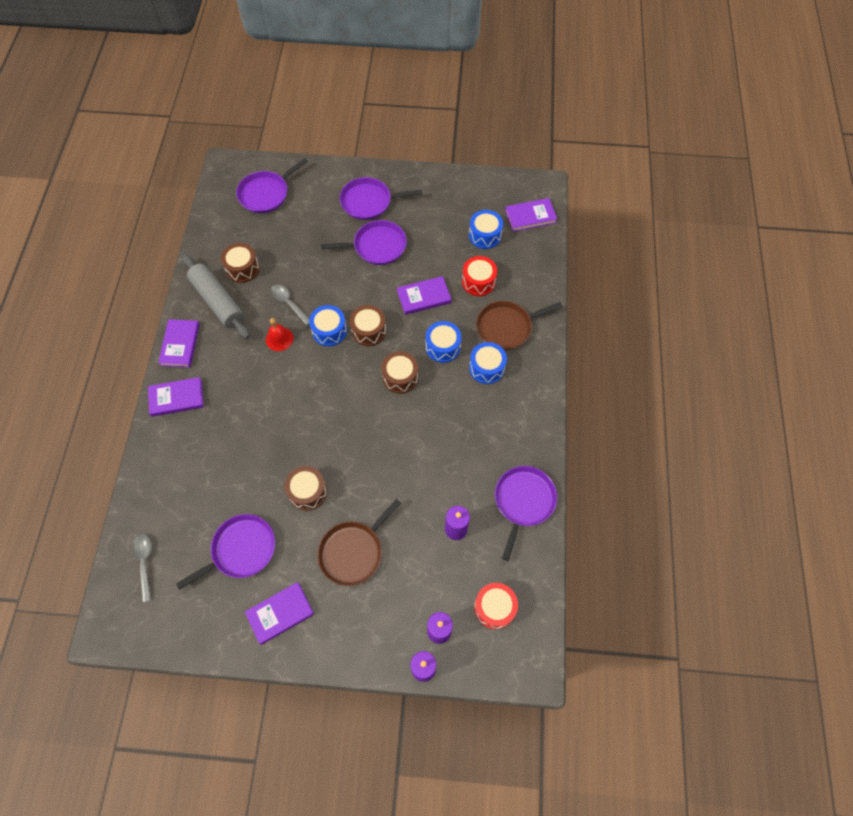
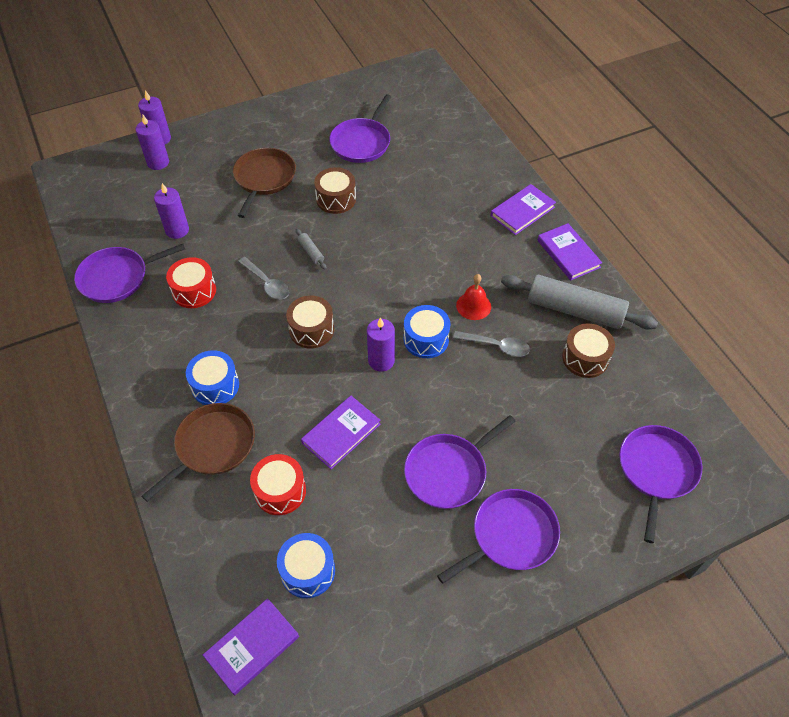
camera: 150 degrees right, 10 degrees down
(144, 563) = (431, 106): grey spoon -> grey spoon (267, 283)
(280, 613) = (298, 123): purple book -> none
(361, 446) = (311, 252): none -> grey rolling pin
(368, 331) = (381, 361): brown drum -> purple candle
(443, 347) = (281, 384): blue drum -> none
(494, 608) = (115, 194): red drum -> red drum (194, 291)
(523, 501) = (117, 278): purple pan -> purple pan turned 75 degrees clockwise

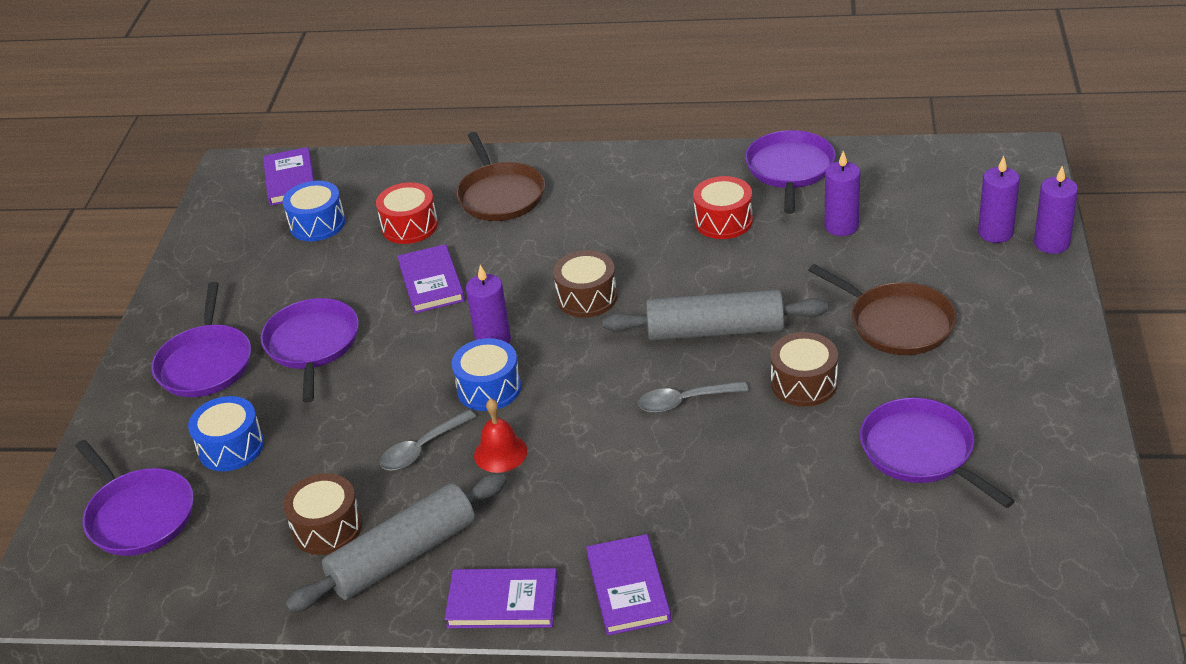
camera: 125 degrees right, 15 degrees down
(215, 385) = (572, 211): blue drum -> blue drum (231, 447)
(267, 283) = (690, 279): grey spoon -> grey spoon (685, 401)
(311, 252) = (715, 330): grey rolling pin -> grey rolling pin, size x2.43

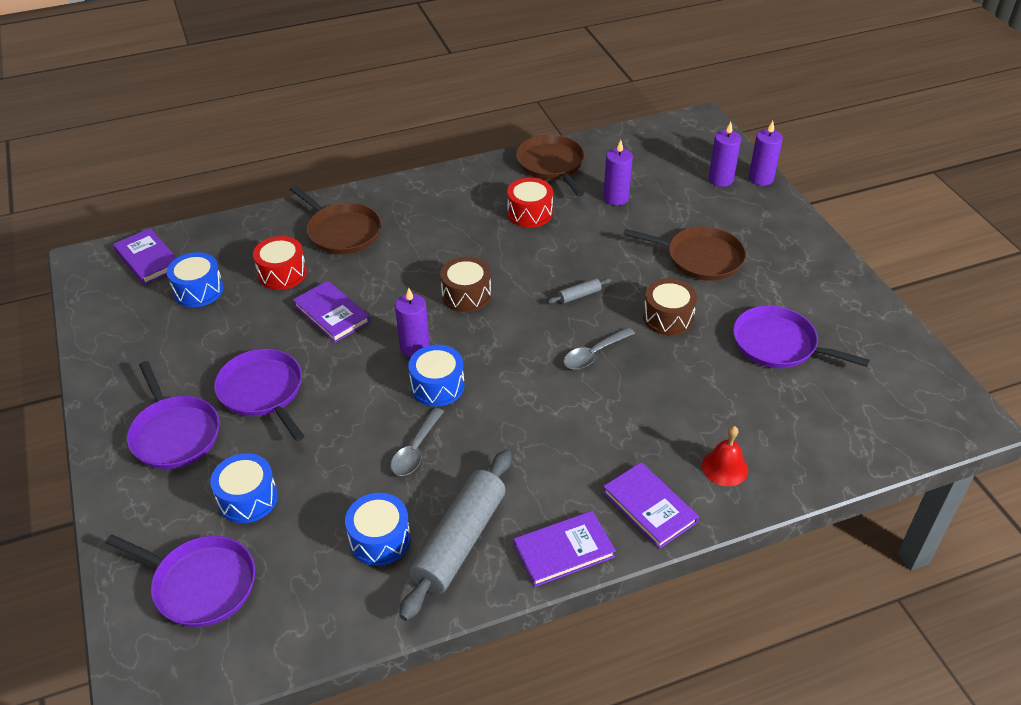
camera: 30 degrees left, 5 degrees up
(327, 527) = (380, 539): brown drum -> blue drum
(500, 453) = (481, 434): red bell -> red bell (725, 467)
(715, 330) = (579, 295): grey rolling pin -> grey rolling pin, size x0.41
(790, 170) = (551, 165): purple pan -> brown pan

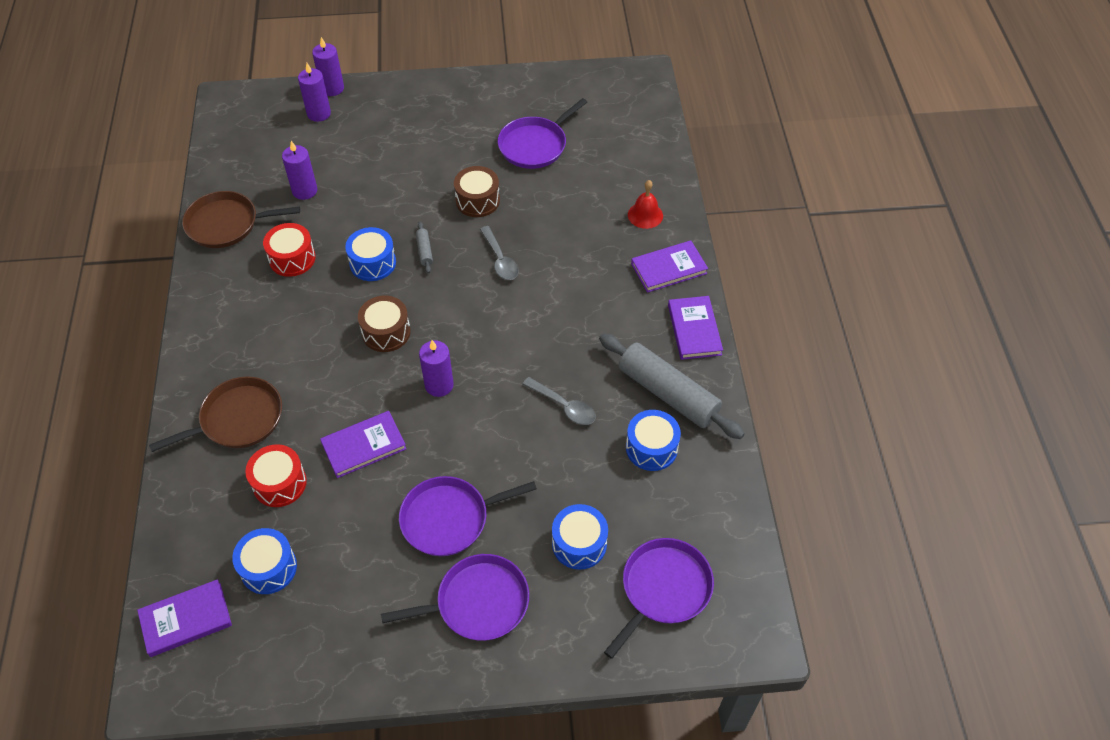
camera: 75 degrees left, 10 degrees up
(437, 386) = (495, 377): blue drum -> blue drum (373, 263)
(700, 258) = (415, 159): brown pan -> none

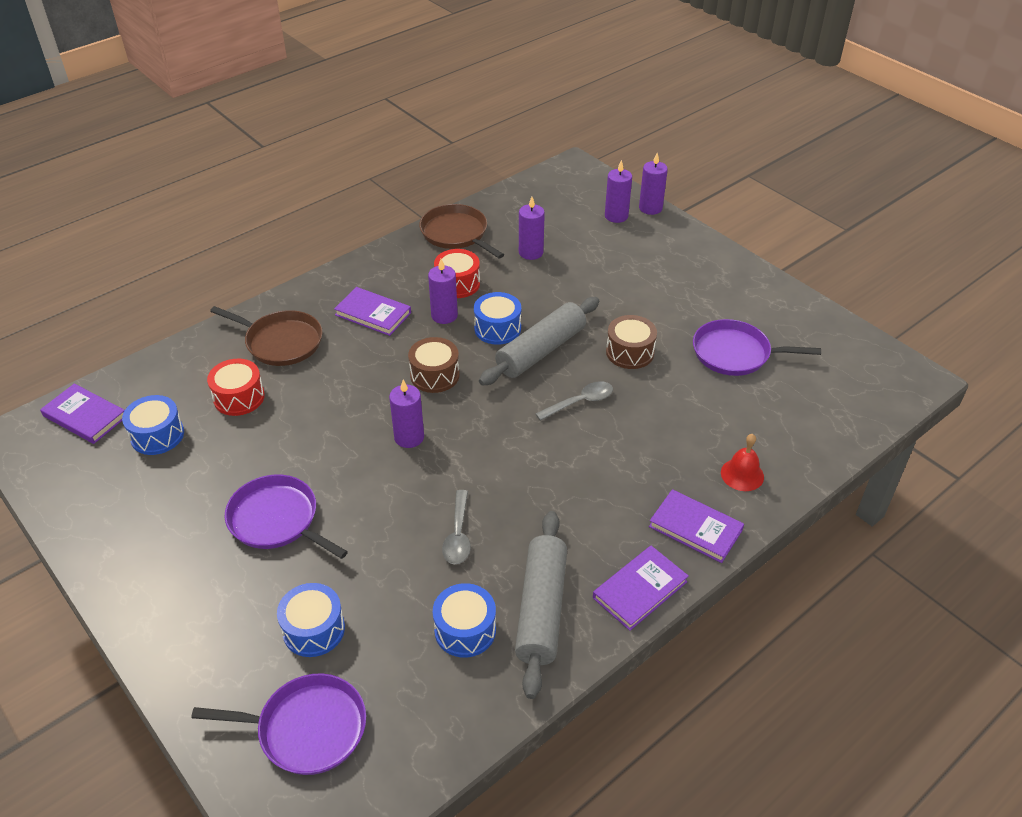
camera: 55 degrees right, 10 degrees down
(322, 288) = (444, 315): none -> purple candle
(364, 446) = (310, 425): purple book -> purple book (373, 314)
(424, 251) = (541, 351): grey rolling pin -> grey rolling pin, size x2.43
(477, 602) = (204, 587): purple pan -> none
(500, 259) = (580, 402): grey spoon -> grey spoon turned 150 degrees counterclockwise

